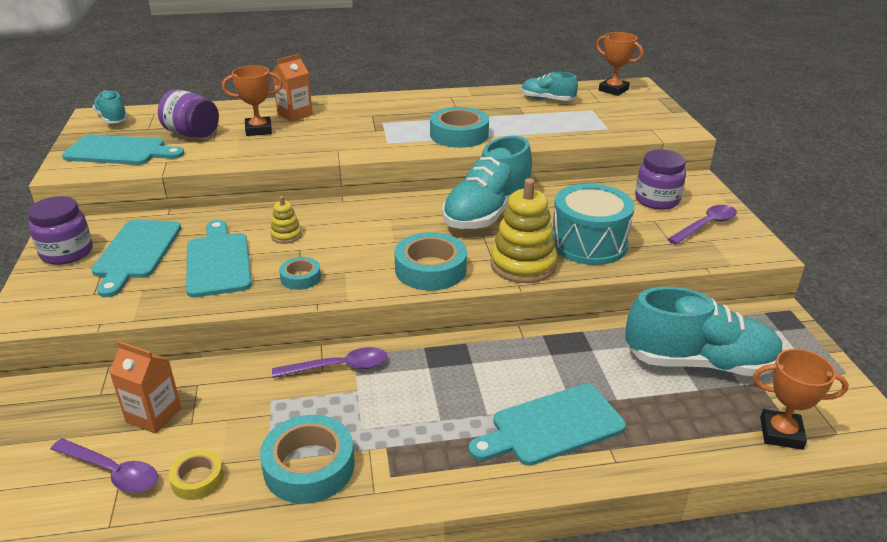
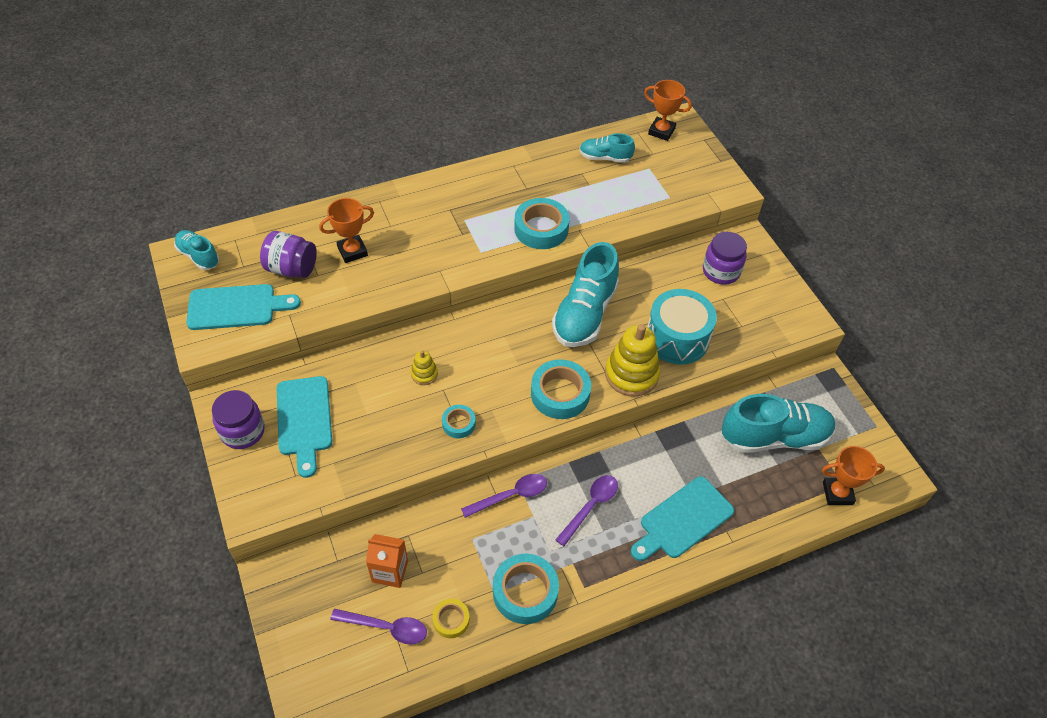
camera: 15 degrees left, 20 degrees up
(218, 261) = (381, 417): turquoise cutting board -> none
(295, 114) = (376, 220): orange carton -> none
(706, 225) = (765, 298): purple spoon -> purple spoon (590, 507)

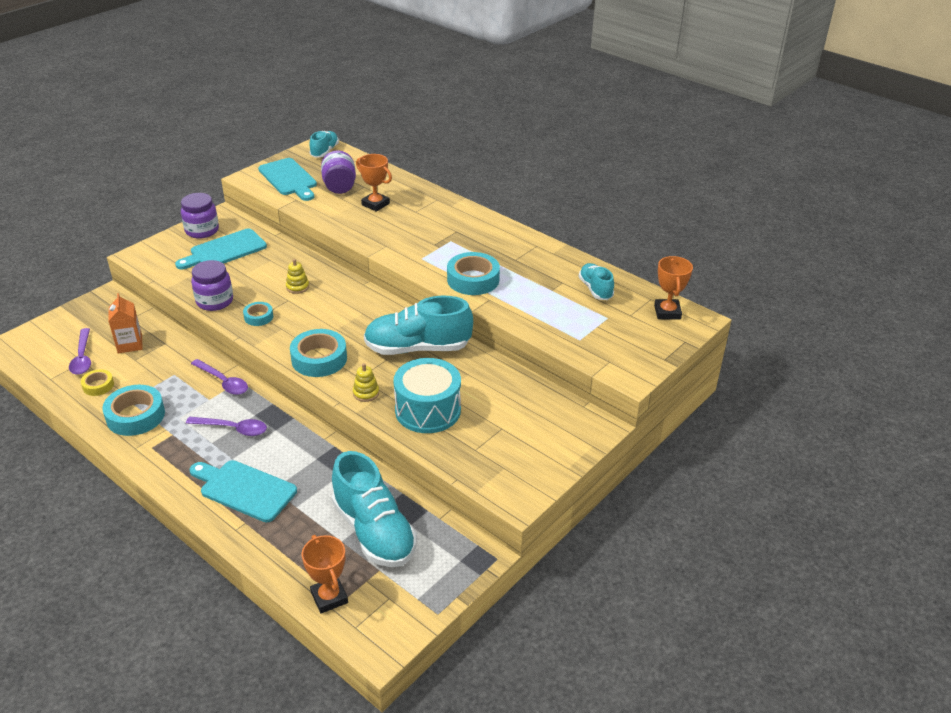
camera: 65 degrees right, 15 degrees down
(631, 374) = (366, 393): yellow stacking toy -> yellow stacking toy, size x0.49
(721, 271) = (537, 418): purple jar -> purple jar (215, 301)

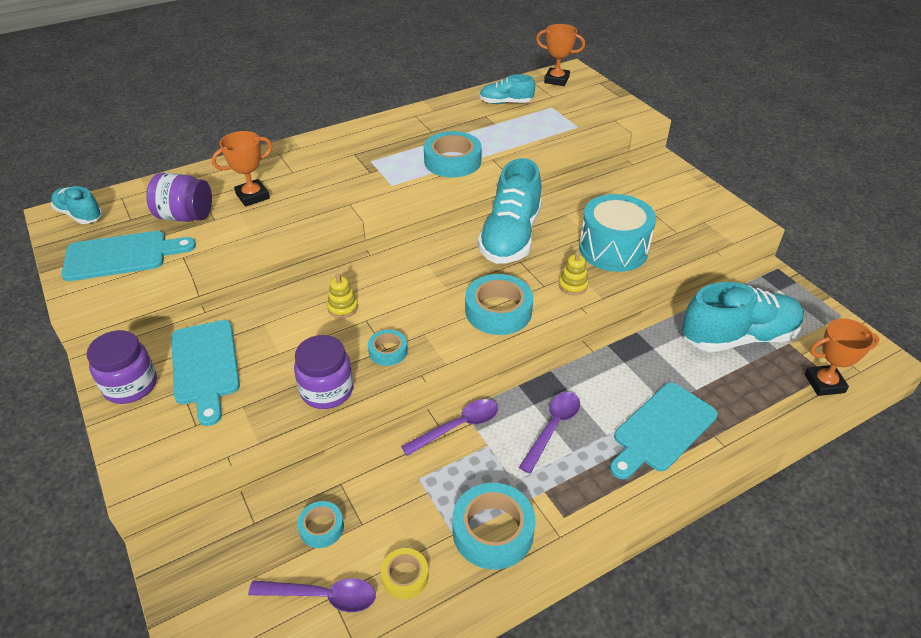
camera: 70 degrees left, 5 degrees up
(130, 344) = (321, 527): orange carton -> turquoise tape

